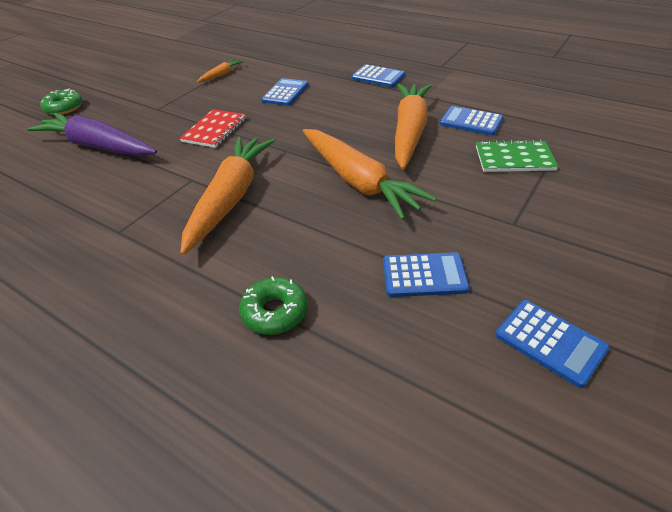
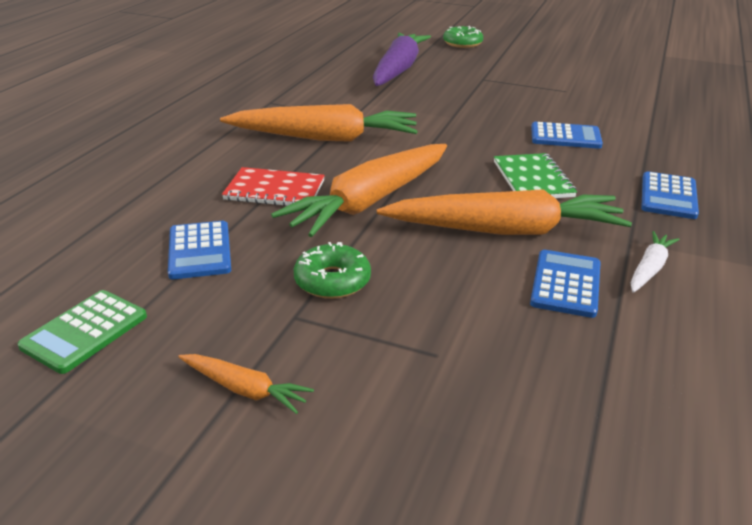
camera: 75 degrees right, 10 degrees down
(215, 130) = (451, 112): red notebook -> red notebook (274, 190)
(221, 75) = (586, 95): orange carrot -> orange carrot (244, 389)
(275, 312) = (161, 179): green donut -> green donut (332, 281)
(455, 96) = (649, 269): none -> white carrot
(514, 158) = (464, 324): green notebook -> green notebook (532, 179)
(550, 342) = (85, 331): blue calculator -> green calculator

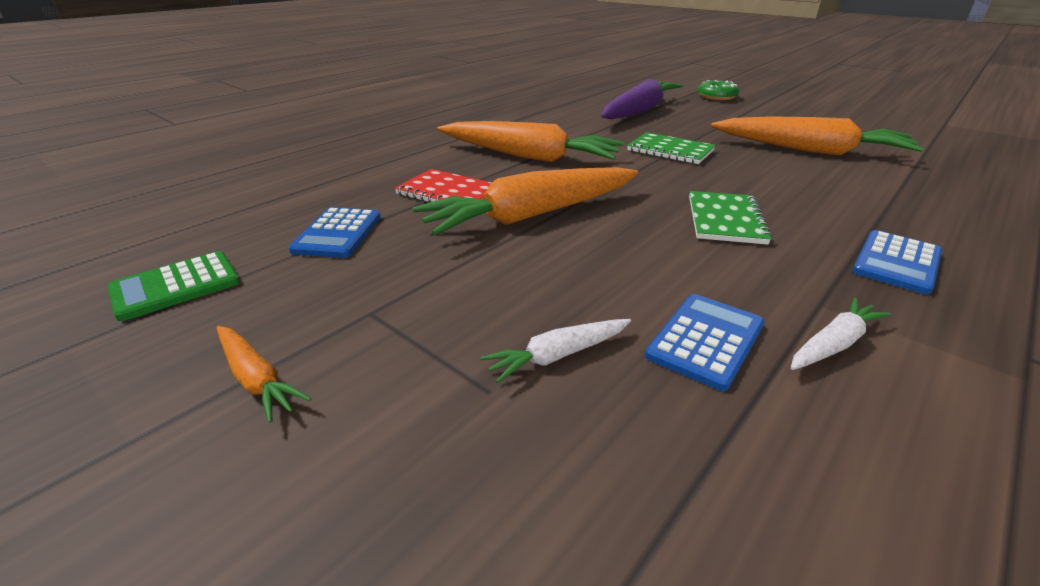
camera: 20 degrees right, 0 degrees up
(332, 281) = (437, 284): green donut -> none
(452, 114) = (670, 150): none -> green notebook
(469, 318) = (558, 355): none -> white carrot
(504, 230) = (661, 266): orange carrot -> orange carrot (809, 150)
(565, 137) = (787, 184): blue calculator -> none

